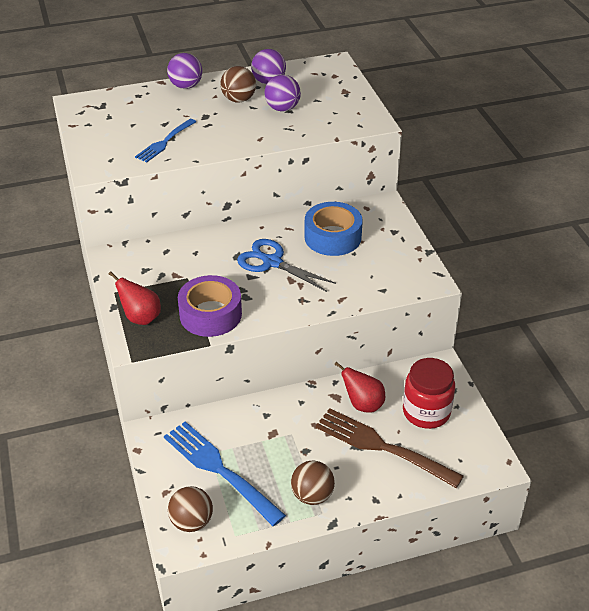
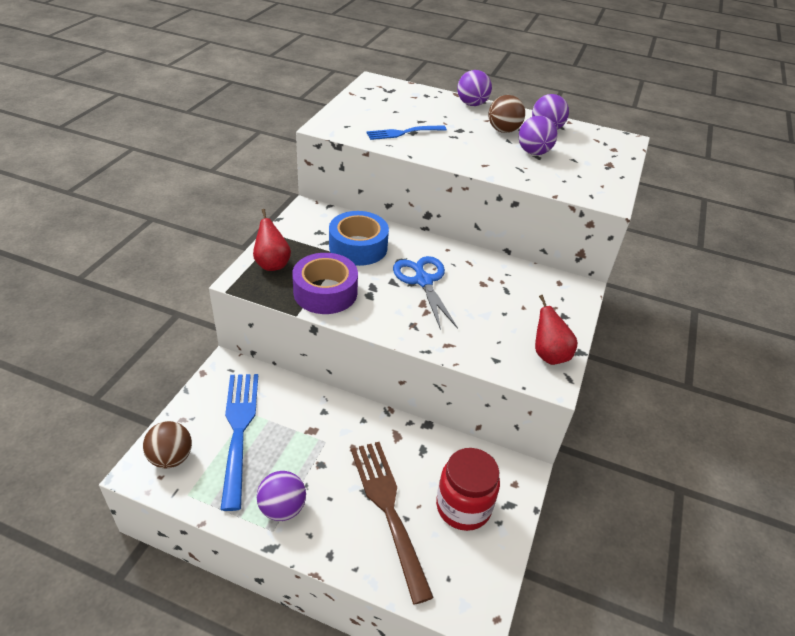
camera: 35 degrees right, 0 degrees up
(312, 495) = (282, 508): brown ball -> purple ball
(332, 237) = (500, 290): blue tape -> blue tape (358, 247)
(363, 404) = (412, 459): red pear -> red pear (549, 355)

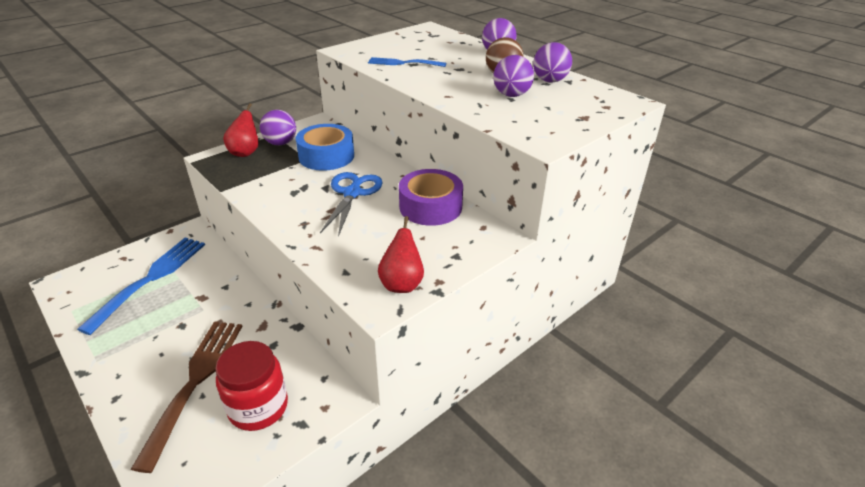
camera: 30 degrees right, 5 degrees down
(171, 458) = (88, 281): brown ball -> none
(282, 508) = (120, 347): purple ball -> purple ball (280, 143)
(325, 292) = (261, 181): purple tape -> purple tape (430, 207)

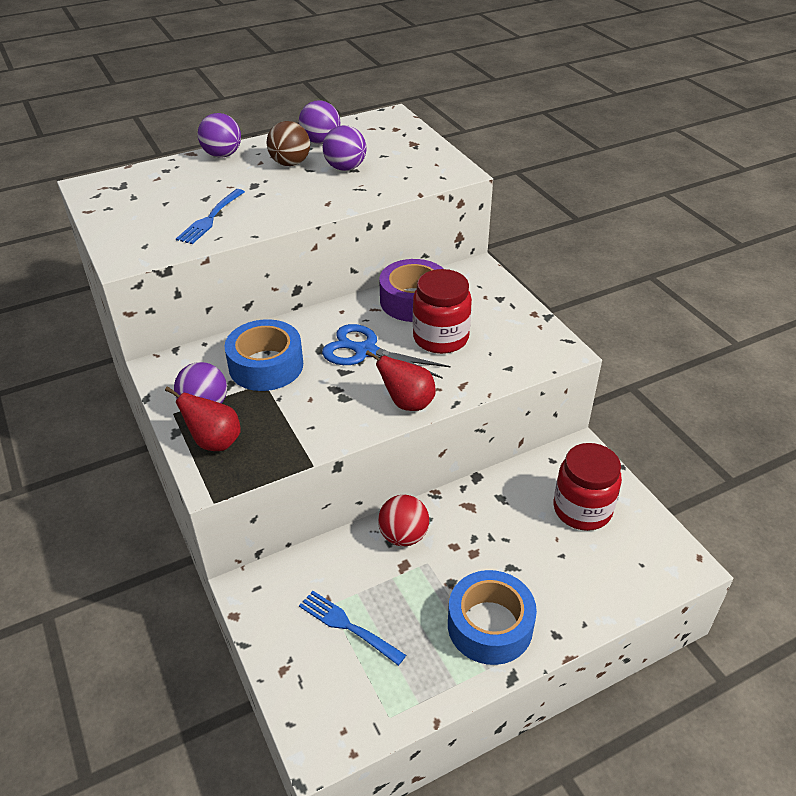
camera: 75 degrees left, 5 degrees up
(134, 353) = (490, 625): none -> blue tape
(151, 279) = (347, 626): blue fork -> blue fork, size x0.59
(195, 382) = (543, 562): brown fork -> none
(231, 292) = (403, 536): none -> red ball
(380, 227) = (440, 338): none -> red jar
(402, 284) = (533, 335): red pear -> red pear (407, 403)

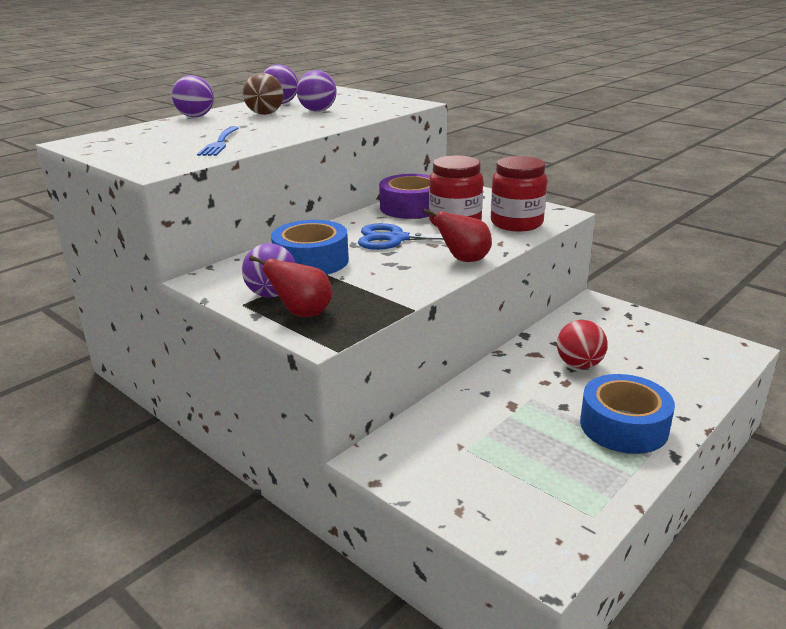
camera: 20 degrees left, 15 degrees down
(347, 626) = (496, 460): blue fork -> none
(403, 536) = (494, 385): red ball -> red ball (579, 365)
(582, 509) = (629, 335): red jar -> red jar (516, 223)

